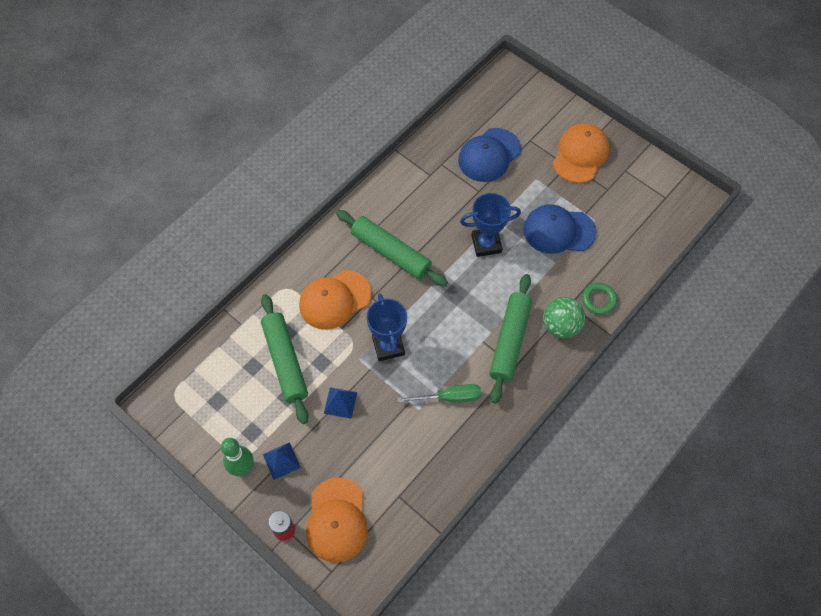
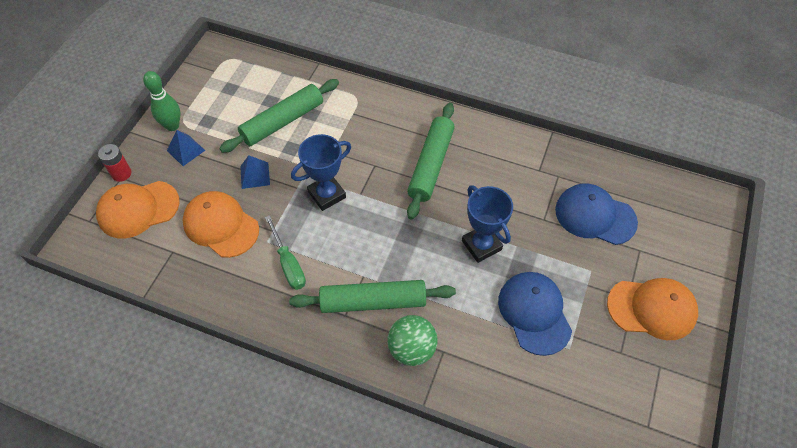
camera: 70 degrees right, 5 degrees down
(334, 300) = (359, 137): orange cap -> orange cap (221, 225)
(598, 300) = (462, 381): green ring -> none

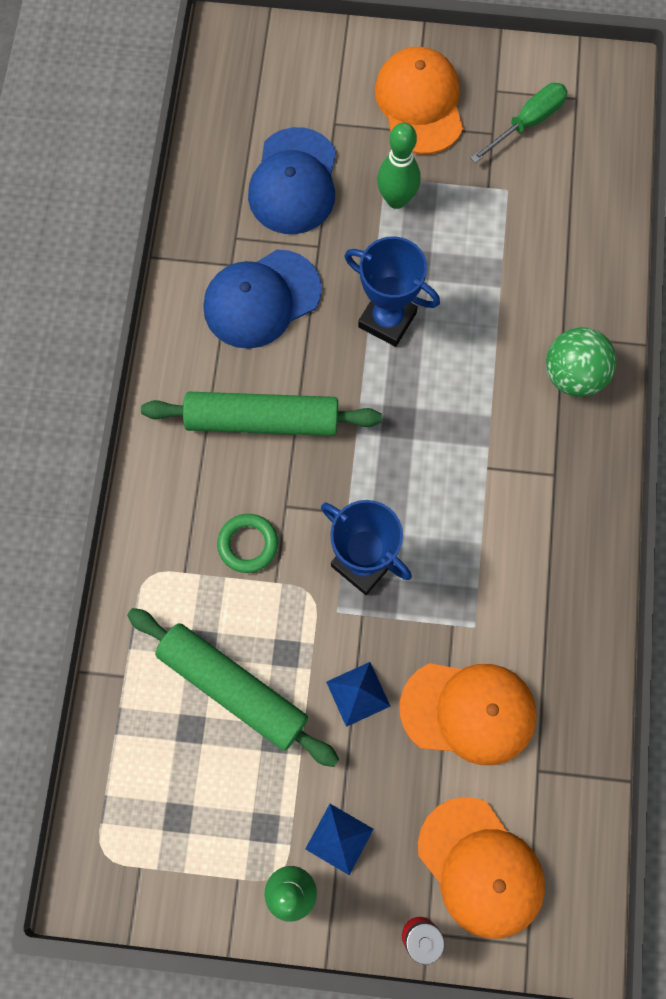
camera: 105 degrees left, 15 degrees up
(221, 225) = (468, 711): orange cap -> orange cap turned 105 degrees counterclockwise
(288, 264) = (501, 580): green screwdriver -> green screwdriver (527, 123)
(358, 143) = (248, 544): none -> green ring
(373, 301) = (522, 443): green rolling pin -> none
(481, 245) = (387, 320): blue trophy -> blue trophy turned 75 degrees clockwise
(534, 313) = (471, 236): blue cap -> blue cap (261, 299)
(572, 273) = (396, 199): none -> green bowling pin

